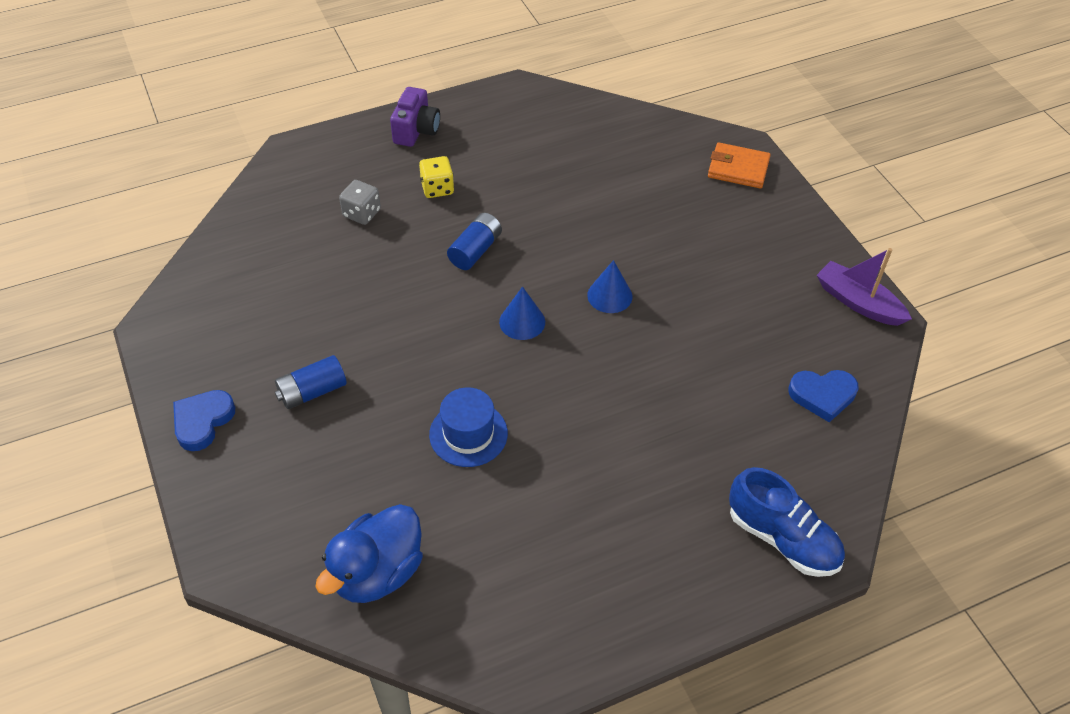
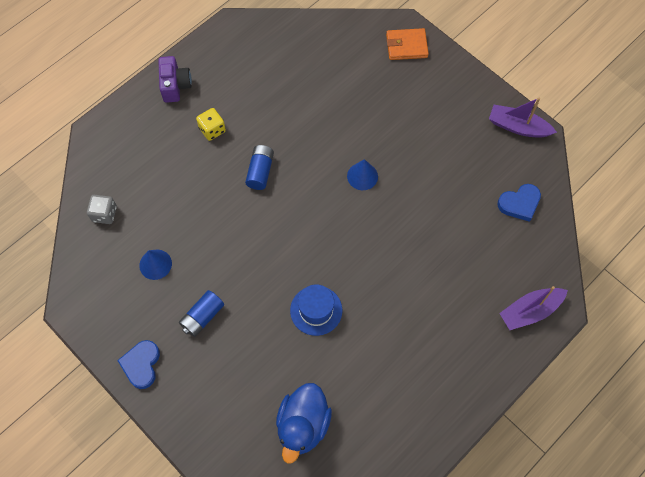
camera: 20 degrees left, 15 degrees up
(362, 213) = (169, 168): grey dice -> grey dice (104, 214)
(522, 322) = (314, 216): blue cone -> blue cone (155, 264)
(782, 538) = (530, 311): blue shoe -> purple boat

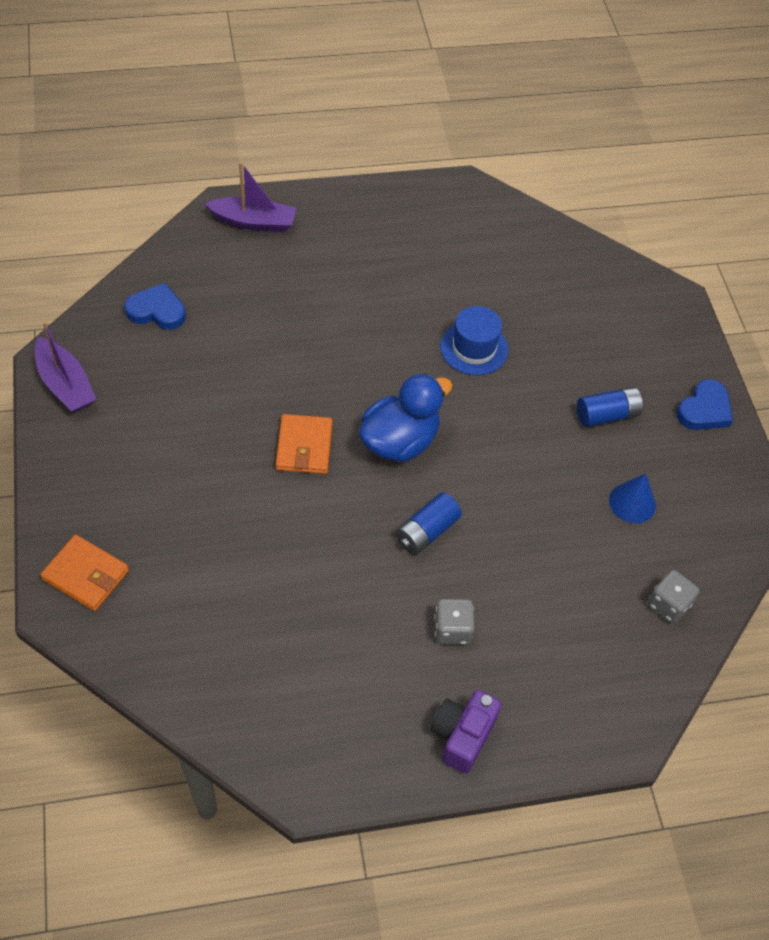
camera: 150 degrees left, 10 degrees down
(212, 130) = (452, 629): yellow dice -> grey dice
(303, 425) = (561, 267): blue duck -> blue duck (400, 441)
(362, 176) = (304, 447): blue cone -> orange wallet

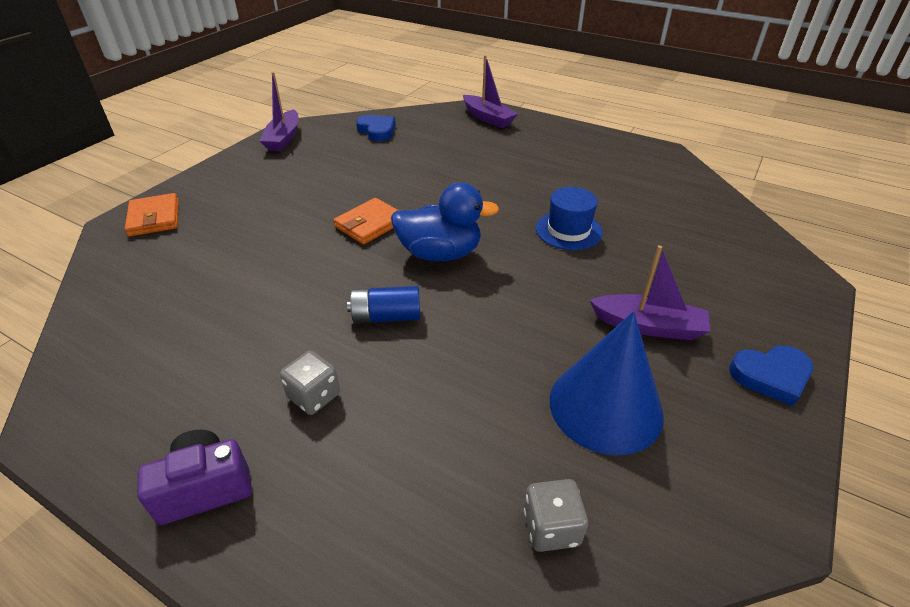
camera: 45 degrees right, 15 degrees down
(607, 415) = (649, 326): blue battery -> purple boat
(632, 502) = (605, 406): blue cone -> blue cone, size x1.89

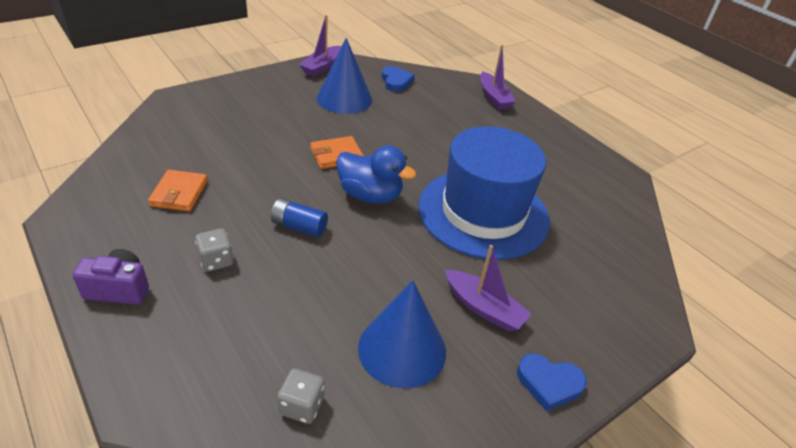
camera: 20 degrees right, 0 degrees up
(154, 218) = (197, 101): orange wallet -> orange wallet (179, 193)
(334, 163) = (344, 99): none -> blue cone
(568, 230) = (483, 212): blue hat -> blue hat, size x2.31

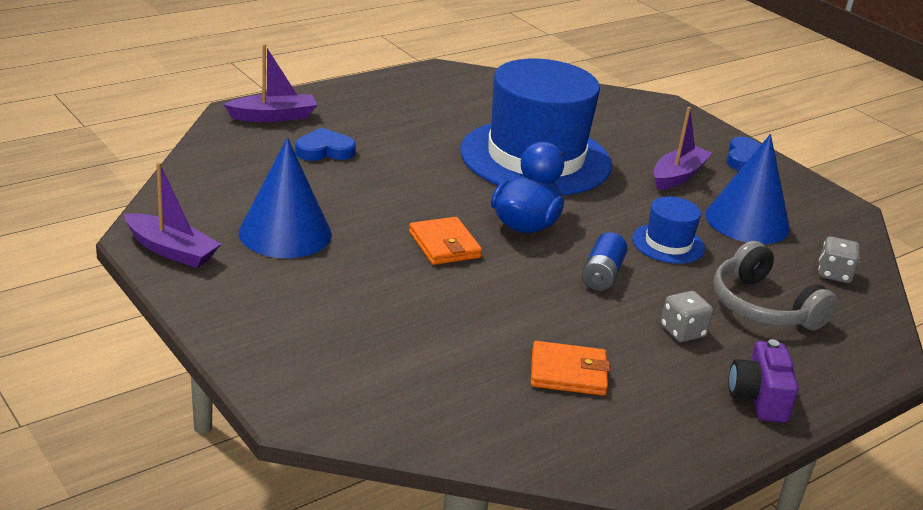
camera: 90 degrees left, 10 degrees down
(246, 324) = (762, 307): none -> grey headphones
(350, 276) = (668, 243): none -> blue hat
(396, 81) = (226, 185): blue heart -> blue heart (324, 150)

